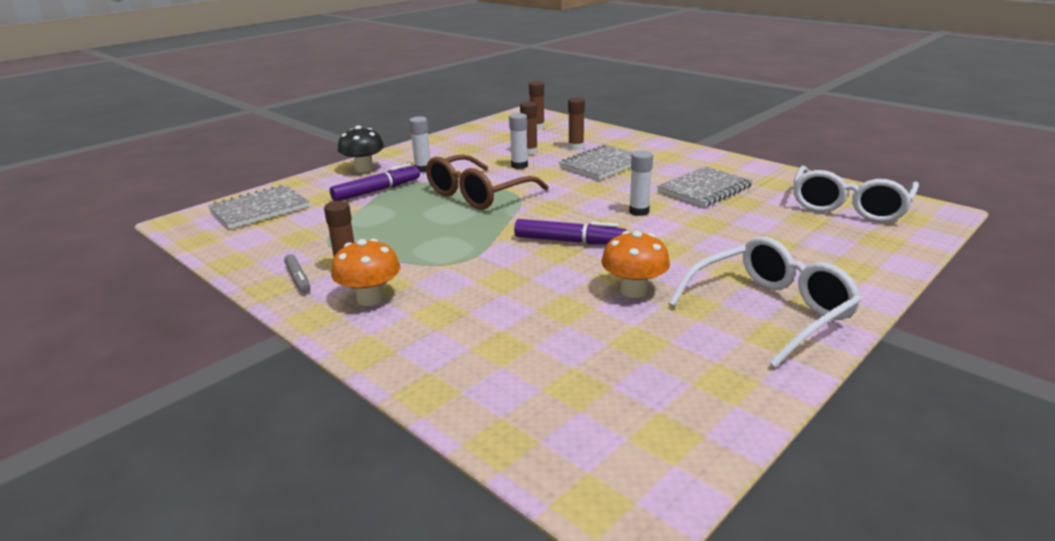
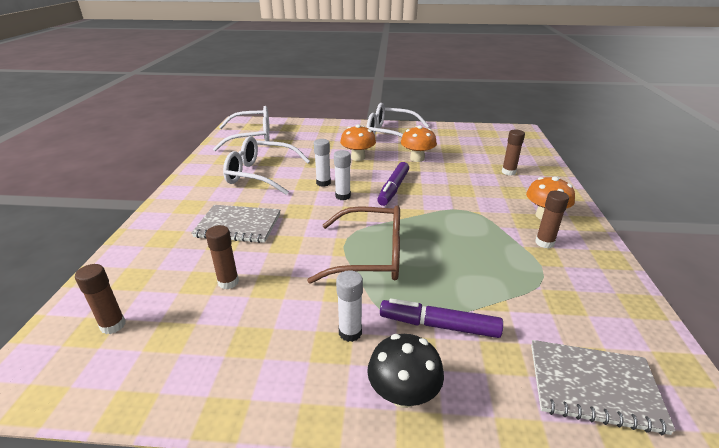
camera: 130 degrees left, 5 degrees up
(298, 279) = (585, 254): grey marker -> none
(519, 166) = (278, 268): white glue stick -> white glue stick (343, 196)
(569, 241) = (393, 189): purple marker -> purple marker turned 135 degrees counterclockwise
(576, 147) = (192, 259): brown glue stick -> brown glue stick (508, 172)
(691, 251) = (358, 157): none -> orange mushroom
(704, 189) = (260, 174): grey notebook -> white glasses

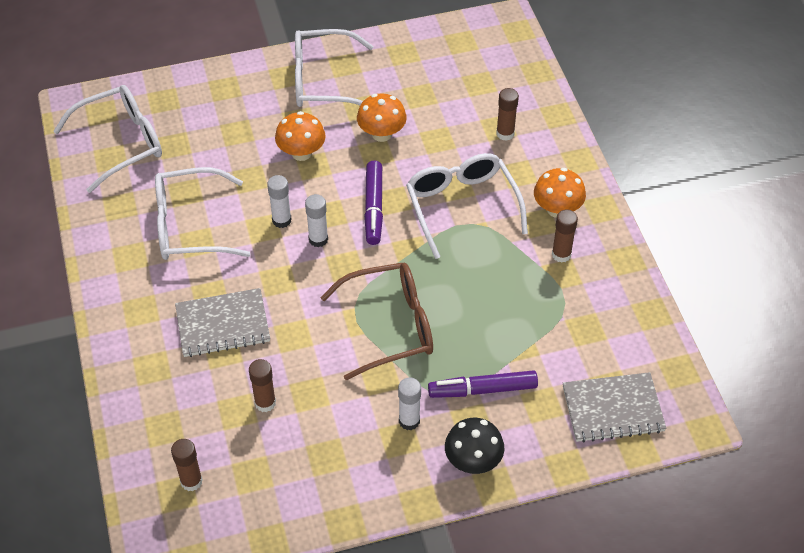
camera: 20 degrees left, 20 degrees up
(462, 200) = (462, 206): none -> white glasses

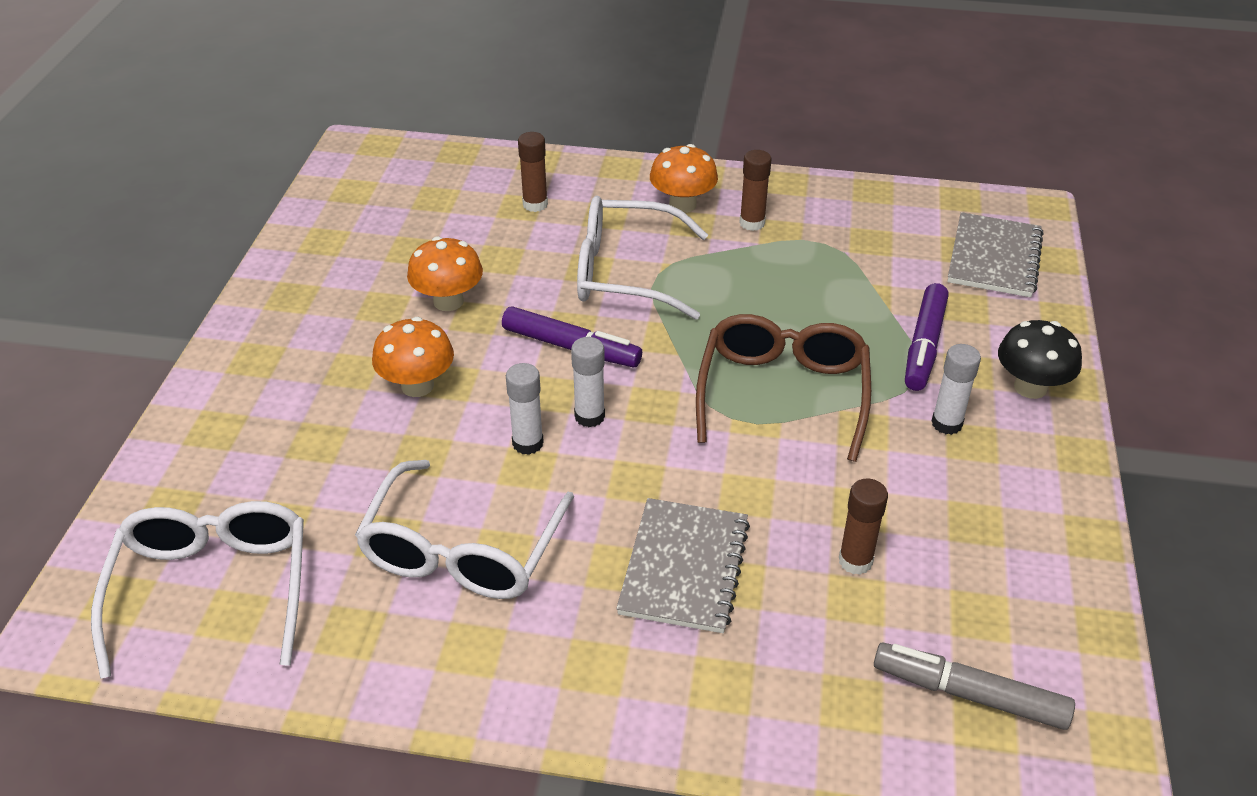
camera: 65 degrees left, 10 degrees down
(191, 481) = (969, 694): brown glue stick -> grey marker
(322, 81) = (301, 325): white glasses -> none

